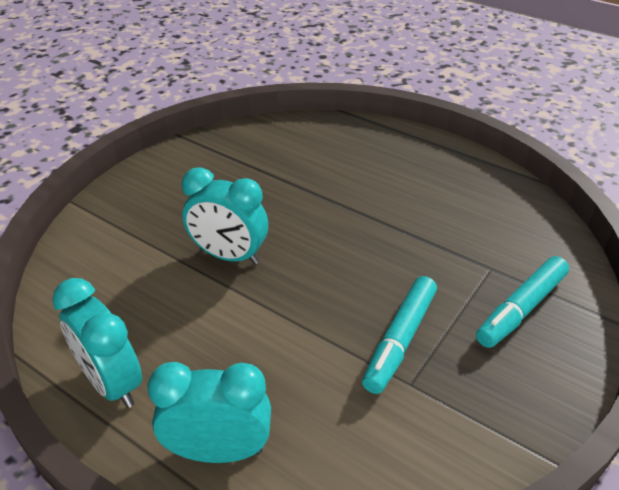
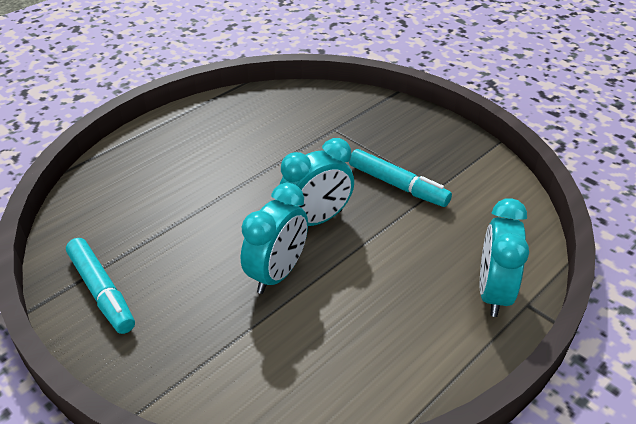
camera: 80 degrees left, 0 degrees up
(112, 383) = (424, 363): turquoise clock -> turquoise clock (316, 220)
(521, 309) = (377, 126): turquoise marker -> turquoise marker (101, 291)

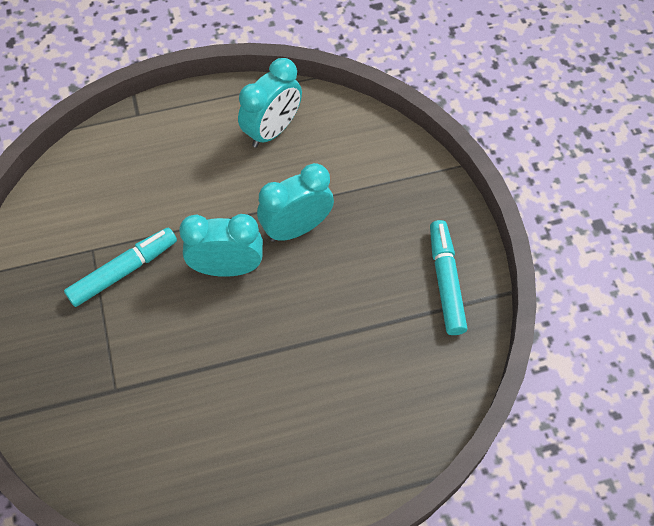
camera: 150 degrees left, 20 degrees up
(397, 185) = (123, 271): turquoise marker -> turquoise marker turned 75 degrees clockwise
(493, 293) = (151, 133): turquoise clock -> turquoise clock (272, 130)

